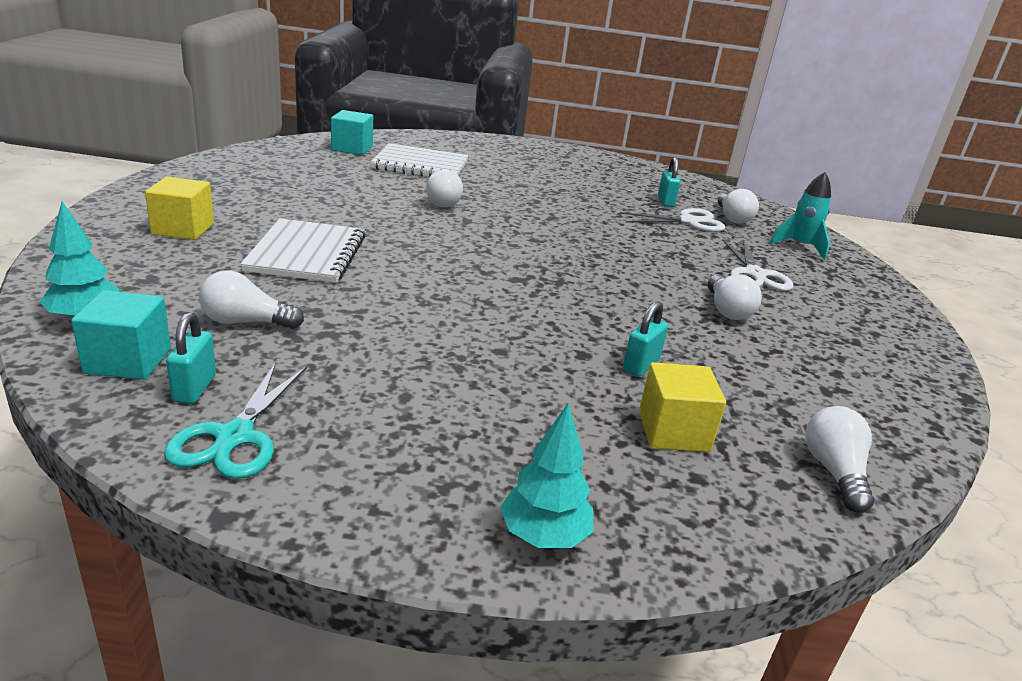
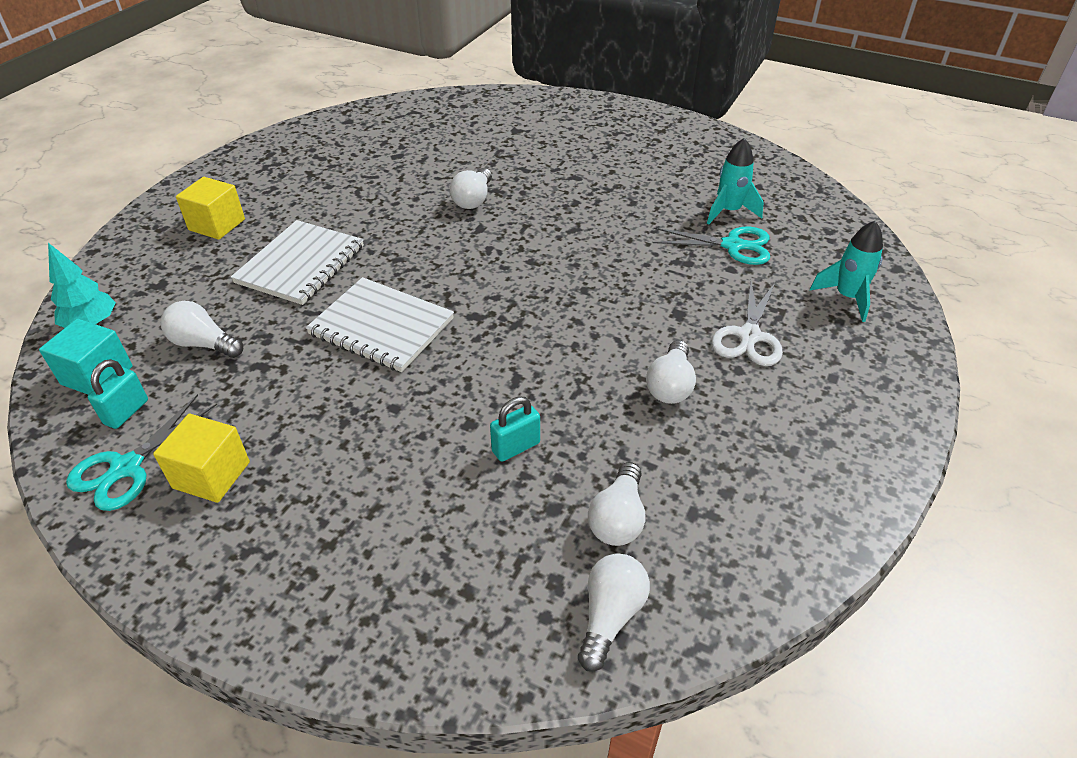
camera: 25 degrees right, 15 degrees up
(352, 148) = (431, 116): turquoise cube -> none
(420, 165) = (486, 143): white notebook -> white notebook (381, 326)
(543, 535) = (289, 619): turquoise tree -> none
(665, 202) = (729, 211): turquoise padlock -> turquoise rocket
(673, 431) = (486, 533): yellow cube -> yellow cube (211, 475)
(688, 221) = (733, 245): white scissors -> turquoise scissors
(732, 218) = (795, 243): white light bulb -> white light bulb (618, 518)

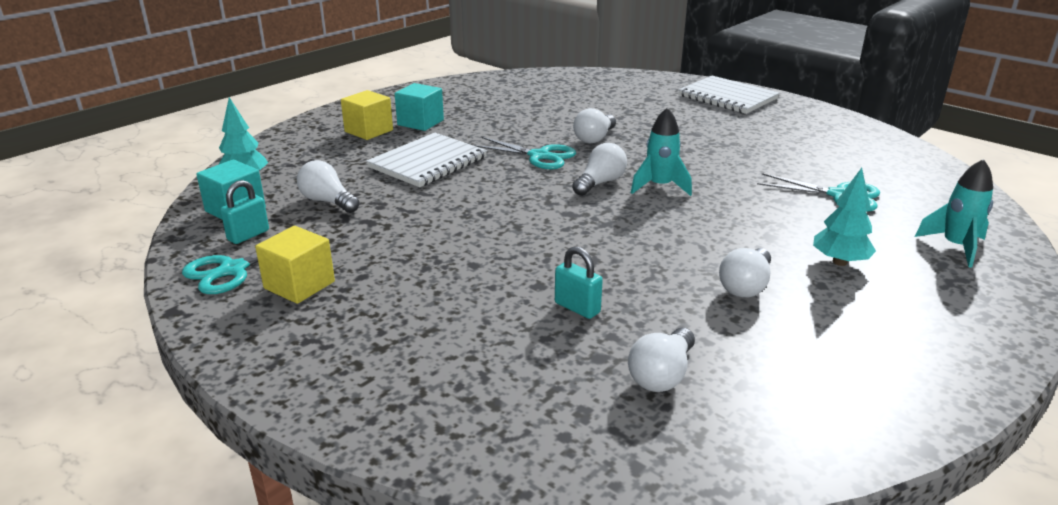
camera: 15 degrees right, 15 degrees down
(273, 202) = (420, 122): none -> turquoise cube
(381, 326) = (482, 210): white notebook -> white notebook (727, 97)
(421, 235) = (539, 156): none -> turquoise scissors
(516, 447) = (577, 308): turquoise padlock -> turquoise padlock turned 60 degrees clockwise
(610, 616) = (630, 447): white light bulb -> white light bulb (600, 183)
(729, 211) = (842, 172): turquoise rocket -> turquoise rocket (660, 186)
(749, 336) = (839, 262): white scissors -> turquoise tree

